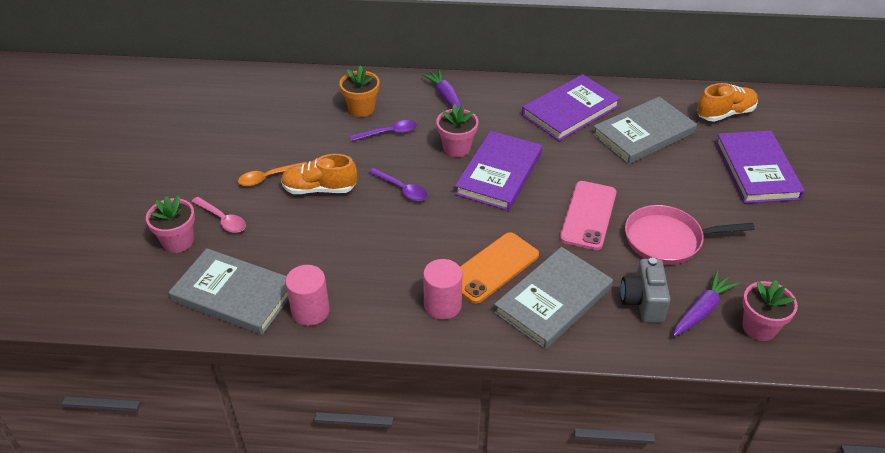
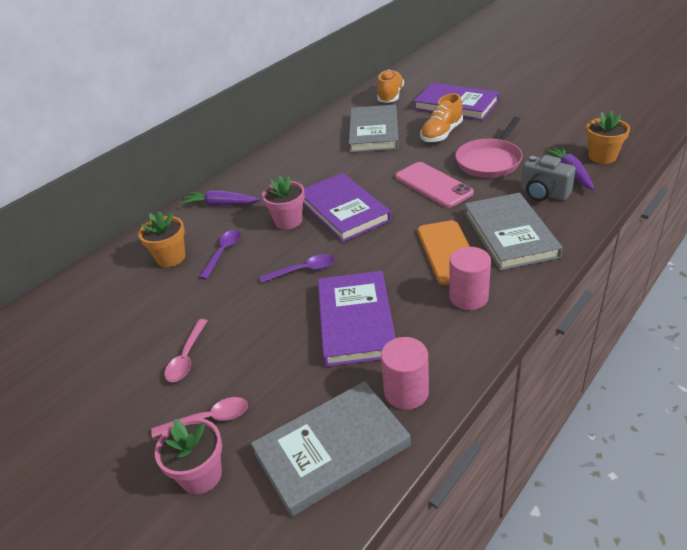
camera: 50 degrees left, 5 degrees down
(268, 177) = (187, 357): orange spoon -> pink spoon
(319, 189) = (245, 324): orange shoe -> orange shoe (441, 134)
(570, 111) = (313, 152): purple book -> purple book (355, 321)
(759, 327) = (602, 157): pink flower pot -> orange flower pot

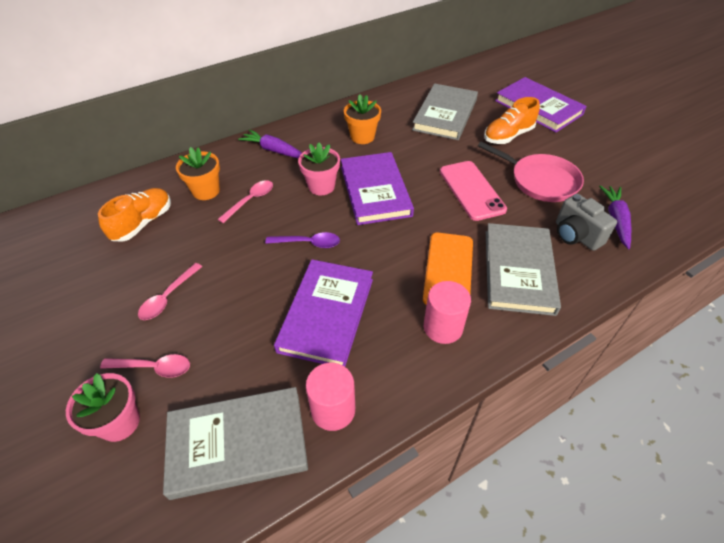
camera: 15 degrees right, 10 degrees up
(223, 253) = (250, 200): purple spoon -> pink spoon
(390, 96) = (480, 80): orange shoe -> orange shoe (143, 223)
(490, 161) = (540, 181): pink pan -> pink pan turned 105 degrees counterclockwise
(602, 157) = (659, 212): orange flower pot -> orange flower pot (362, 137)

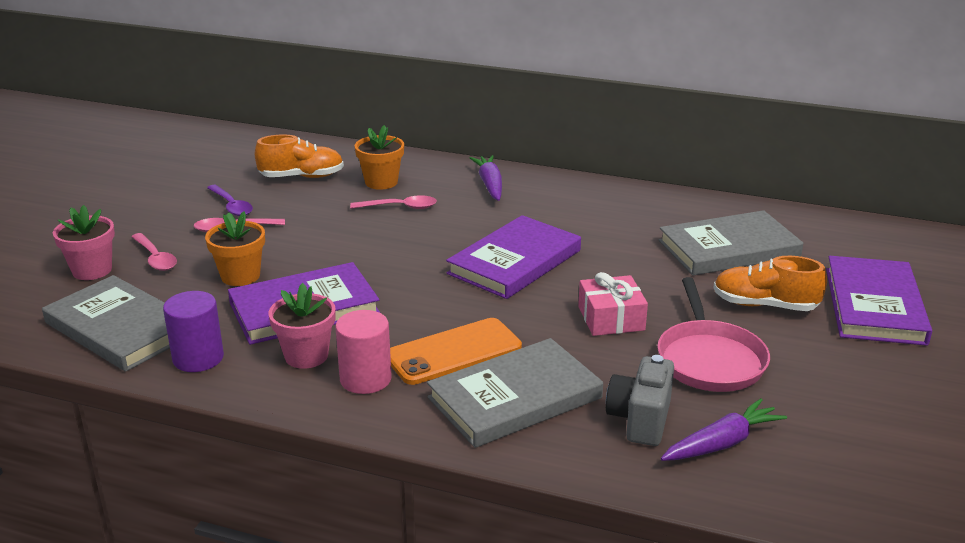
camera: 50 degrees right, 20 degrees down
(308, 243) = (383, 260): purple spoon -> purple spoon (231, 206)
(321, 186) = (475, 231): pink flower pot -> pink flower pot (306, 356)
(333, 410) = (198, 358): pink cylinder -> purple cylinder
(362, 137) = (594, 218): orange flower pot -> orange flower pot (240, 276)
(471, 190) = (611, 318): pink phone -> pink gift

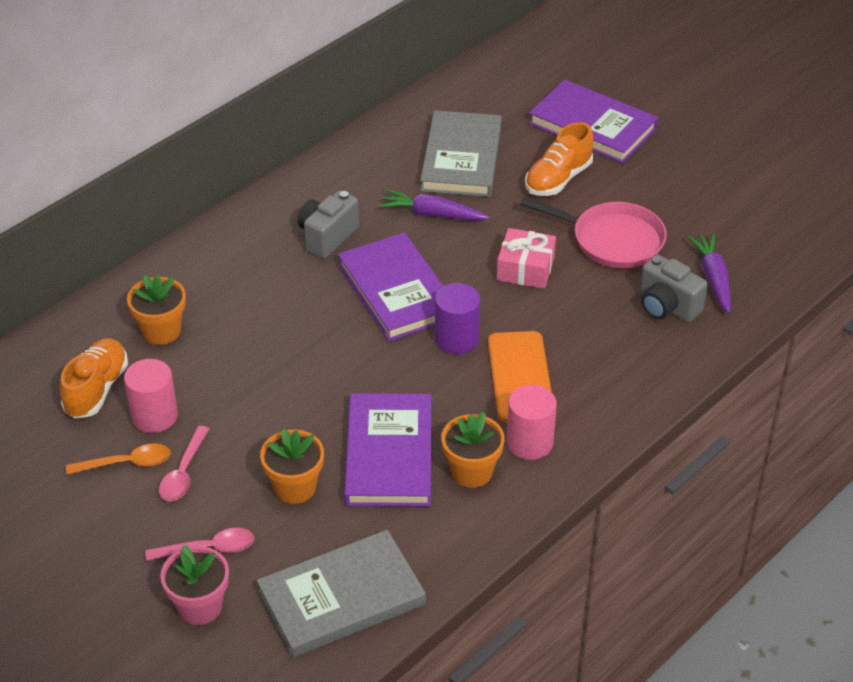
camera: 65 degrees left, 15 degrees up
(198, 358) = (432, 547): purple cylinder -> purple cylinder (456, 339)
(231, 206) = (126, 463): purple spoon -> orange spoon
(287, 203) = (154, 416): none -> pink cylinder
(306, 356) = (471, 471): pink flower pot -> orange flower pot
(400, 207) = (231, 333): pink spoon -> none
(490, 184) = (230, 255): purple carrot -> purple carrot (432, 214)
(515, 398) = (604, 363): grey book -> none
(552, 215) = (327, 237): none -> grey camera

